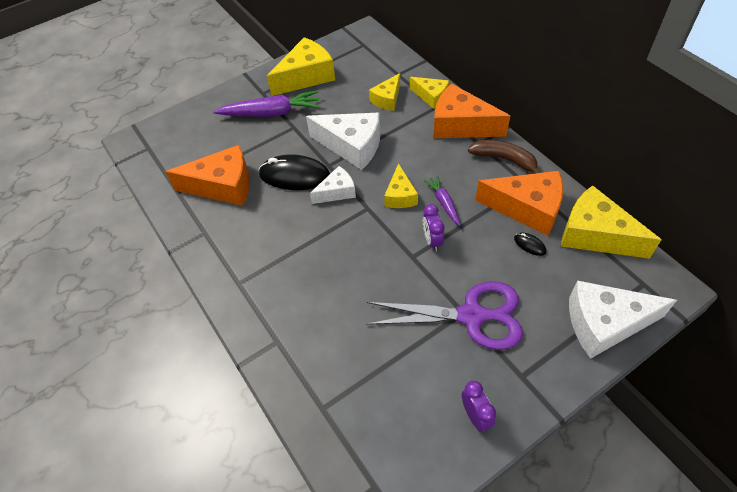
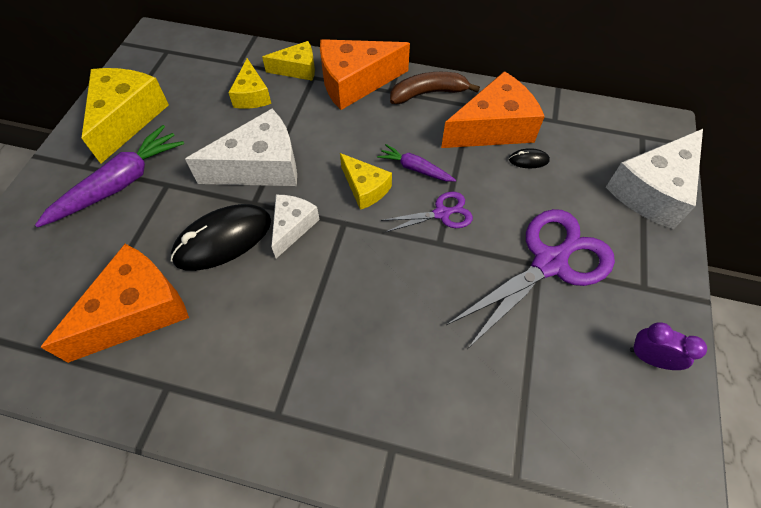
camera: 45 degrees left, 5 degrees up
(432, 240) = (441, 213): purple clock -> purple scissors
(595, 235) = (568, 117): yellow cheese -> none

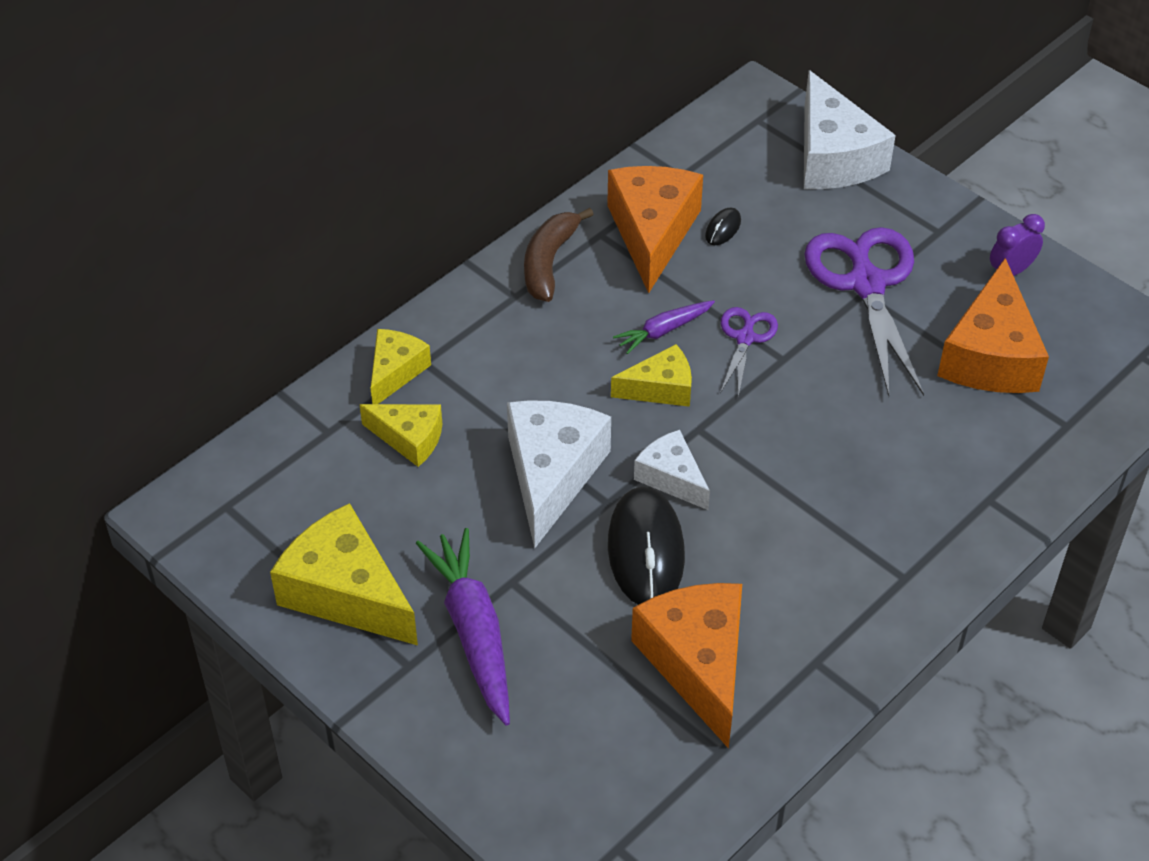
camera: 60 degrees left, 10 degrees down
(355, 82) = (471, 323): orange cheese -> orange cheese (990, 355)

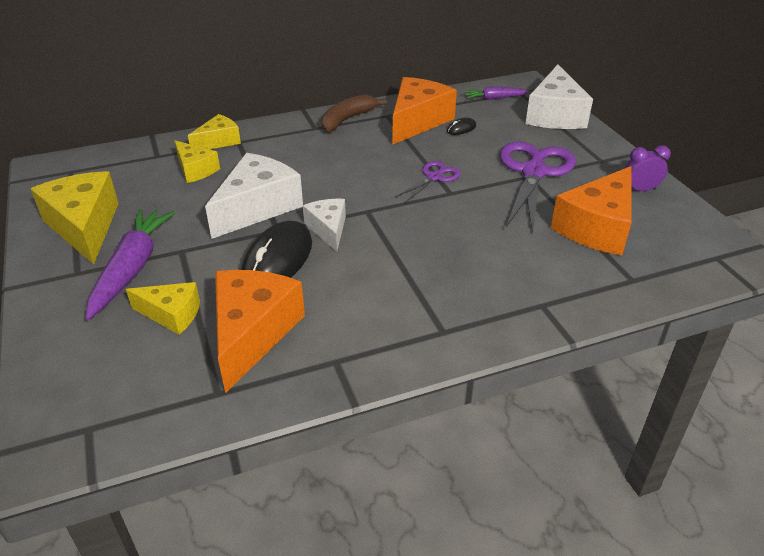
camera: 25 degrees right, 10 degrees down
(660, 388) = (361, 186): yellow cheese -> yellow cheese (172, 314)
(663, 331) = (386, 162): purple carrot -> purple carrot (494, 98)

